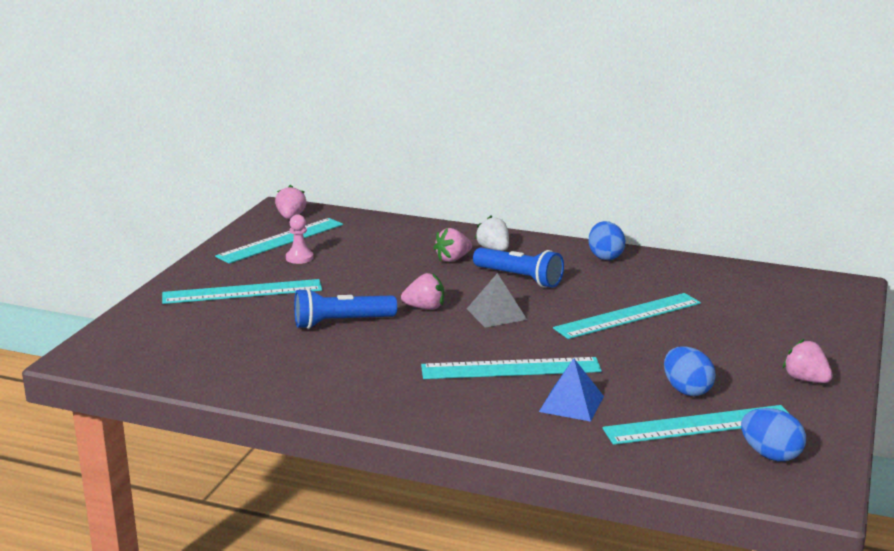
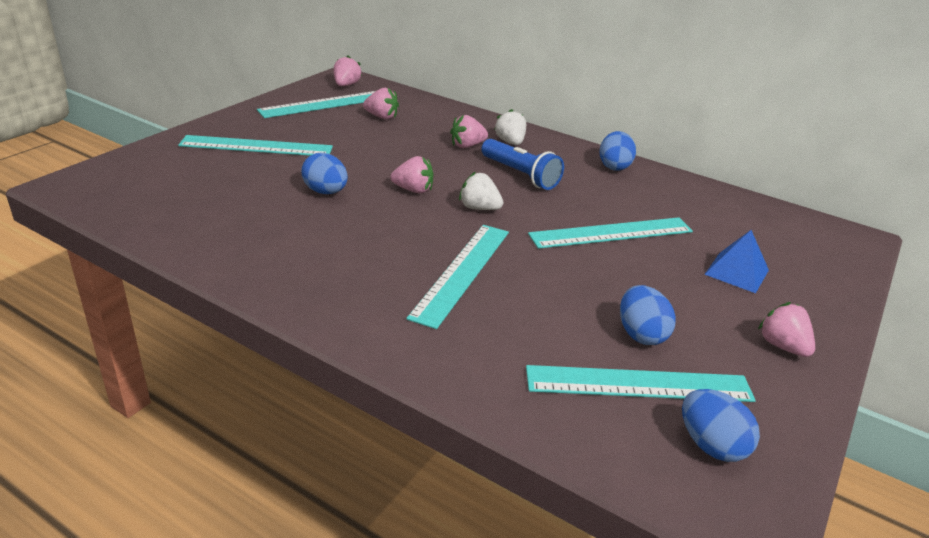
camera: 10 degrees right, 10 degrees up
(299, 258) = (329, 123): pink pawn -> none
(341, 322) = (325, 192): blue flashlight -> blue egg
(349, 244) = (381, 117): none -> pink strawberry
(496, 314) = (479, 208): grey pyramid -> white strawberry
(511, 369) = (462, 272): turquoise ruler -> turquoise ruler turned 75 degrees counterclockwise
(571, 404) = (506, 327): blue pyramid -> blue pyramid (737, 272)

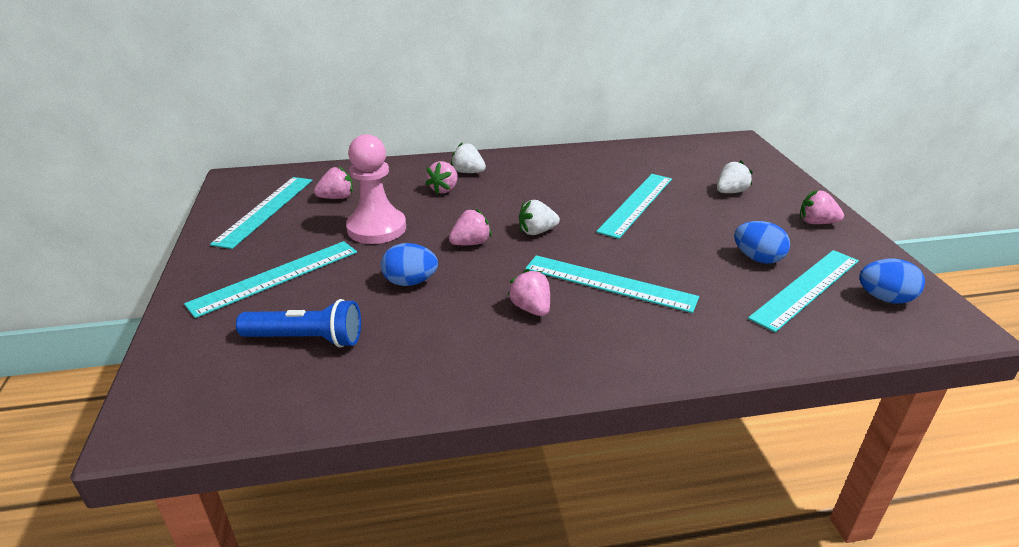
camera: 40 degrees left, 0 degrees up
(346, 85) = (253, 184): pink strawberry -> pink strawberry (531, 309)
(369, 148) = (376, 228): none -> pink pawn
(462, 272) = (609, 283): turquoise ruler -> turquoise ruler turned 45 degrees counterclockwise
(520, 175) = (517, 193): blue flashlight -> blue flashlight (306, 339)
(614, 166) = (560, 158): blue egg -> none
(737, 272) = (730, 192): blue pyramid -> white strawberry

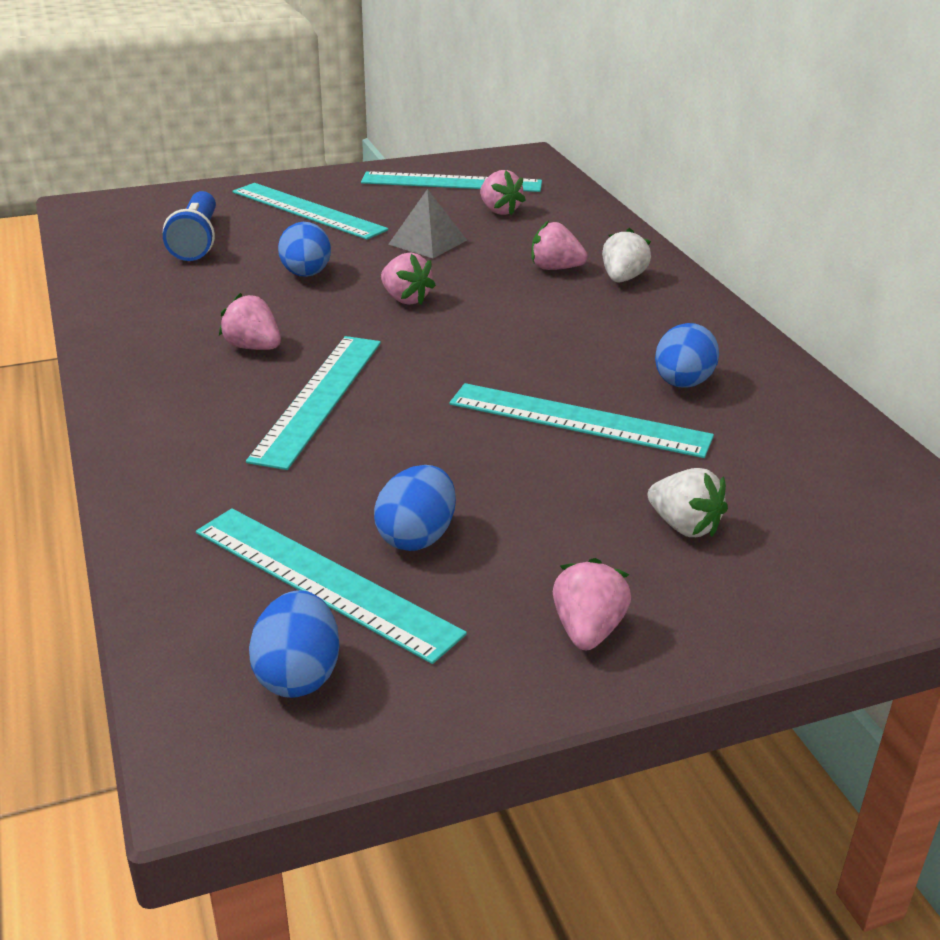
camera: 80 degrees right, 0 degrees up
(376, 228) = (427, 242): pink pawn -> grey pyramid
(531, 309) = (253, 347): pink strawberry -> pink strawberry turned 105 degrees counterclockwise
(537, 232) = (451, 340): white strawberry -> none
(598, 174) = (682, 383): none -> blue egg

